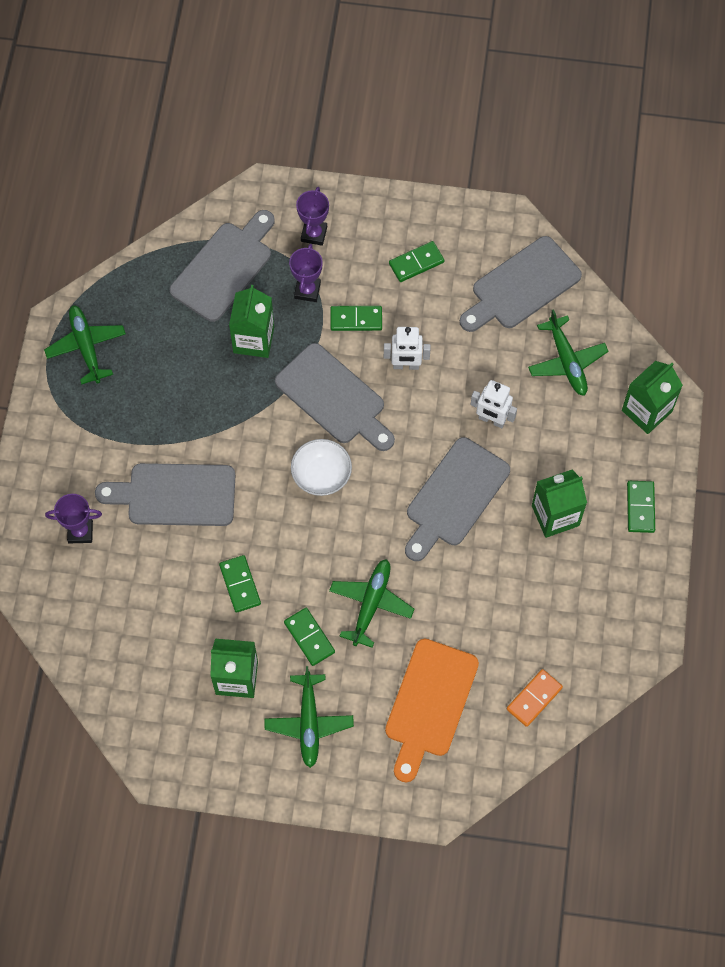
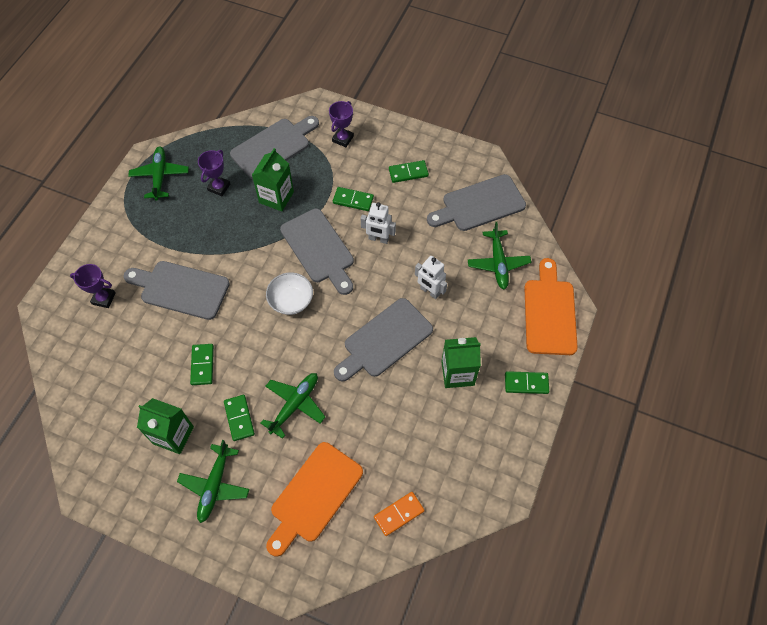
camera: 15 degrees right, 5 degrees down
(307, 290) = (325, 174): purple trophy -> purple trophy (219, 187)
(640, 507) = (526, 383): green domino -> green domino turned 75 degrees clockwise
(646, 411) = (549, 312): green carton -> orange cutting board

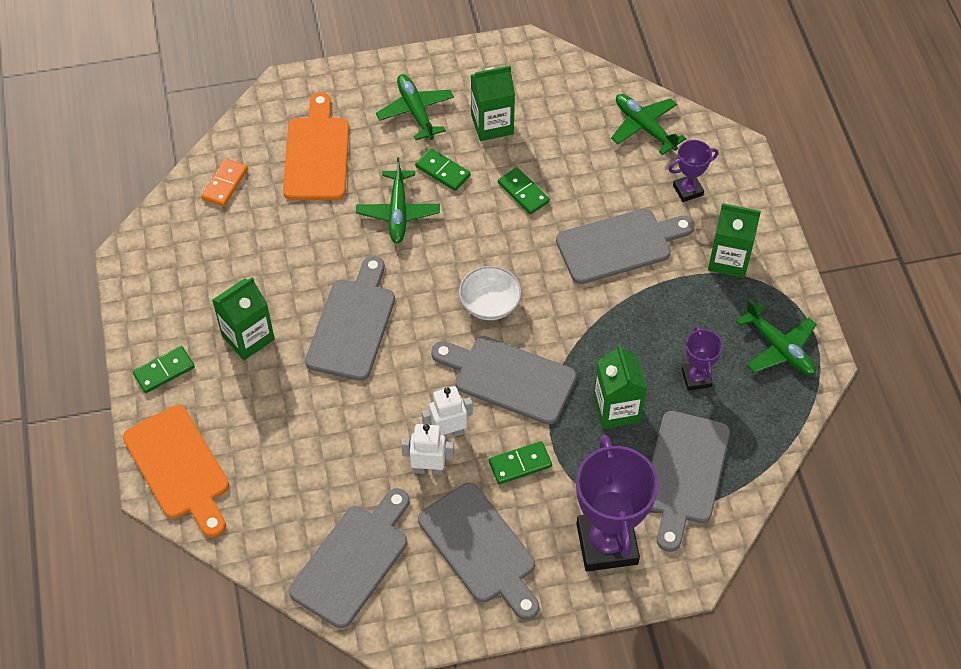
camera: 145 degrees right, 5 degrees down
(130, 240) = (729, 259): none -> green carton
(343, 139) = (607, 544): purple trophy -> purple trophy, size x2.01
(408, 172) = (480, 548): green domino -> grey cutting board
(429, 291) = (340, 407): white robot -> white robot (428, 469)
(498, 263) = (279, 492): green plane -> green plane (644, 127)

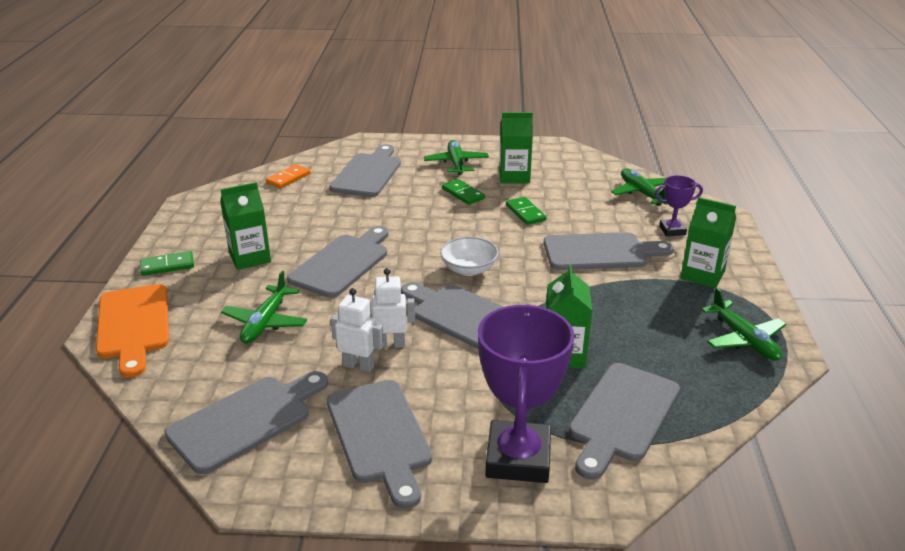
camera: 15 degrees right, 25 degrees down
(317, 154) = (368, 173): orange cutting board -> grey cutting board
(398, 212) = (415, 209): green plane -> green plane (266, 322)
(520, 464) = (450, 378): green domino -> none
(696, 378) = (652, 347): purple trophy -> none

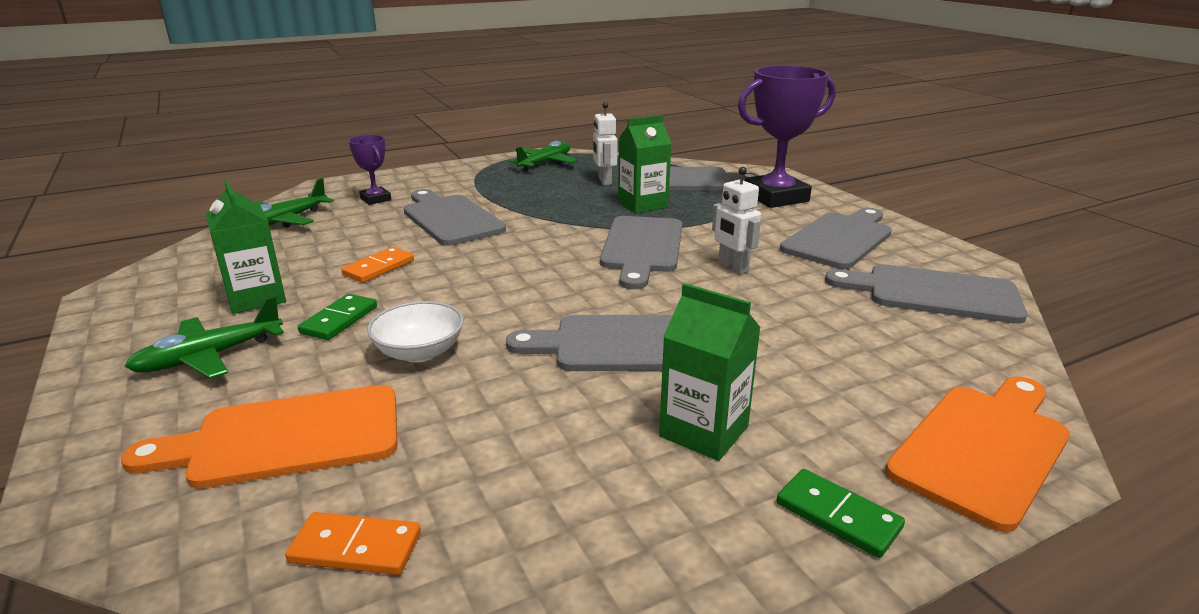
camera: 120 degrees left, 5 degrees down
(266, 322) = (809, 345): green plane -> none
(358, 366) = (784, 271): white robot -> white robot (604, 181)
(368, 173) = (286, 437): grey cutting board -> orange cutting board
(469, 269) = (551, 267): white bowl -> white bowl (419, 352)
(525, 213) = (379, 268): green domino -> orange domino
(702, 275) = (458, 181): green carton -> none

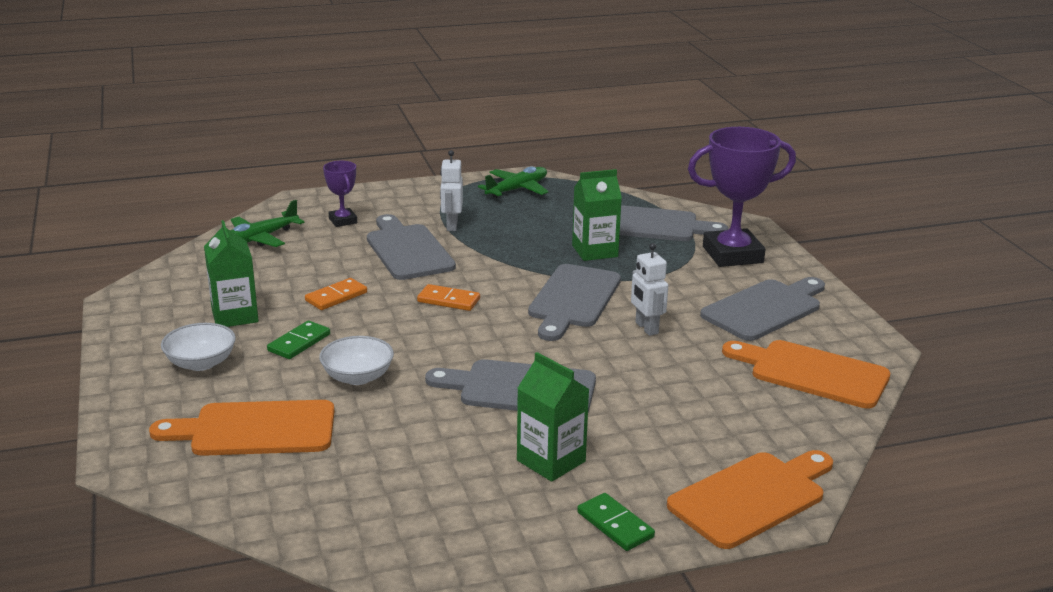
camera: 10 degrees right, 0 degrees up
(210, 357) = (201, 363): green plane -> white bowl
(355, 548) = (296, 502): orange domino -> orange domino (448, 300)
(604, 181) = (568, 218): white robot -> white robot (451, 225)
(933, 293) = (812, 373): grey cutting board -> orange cutting board

